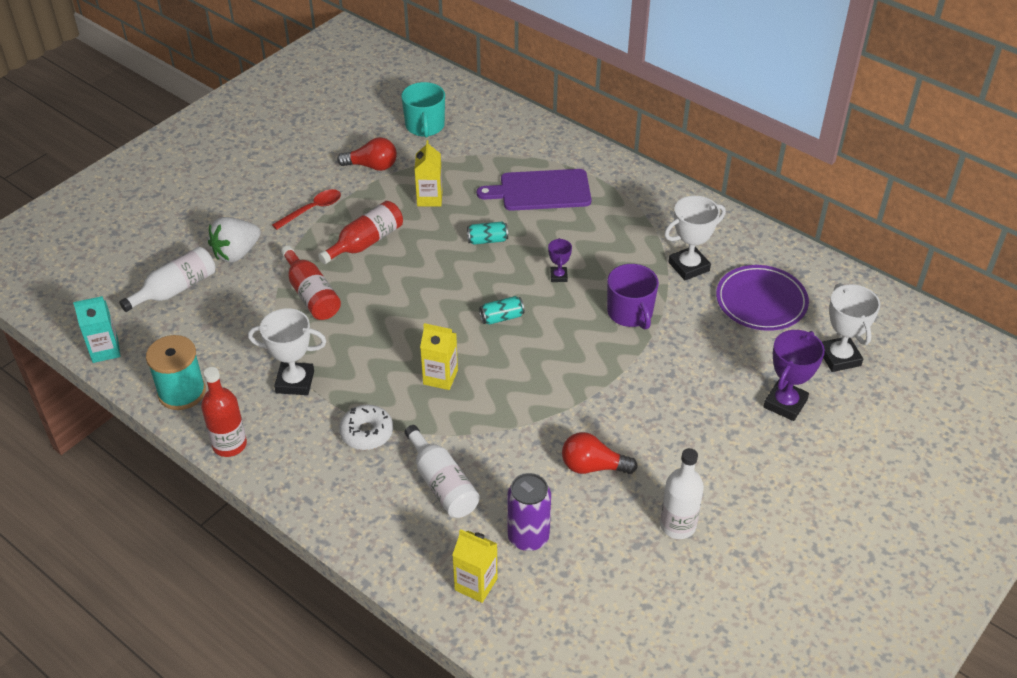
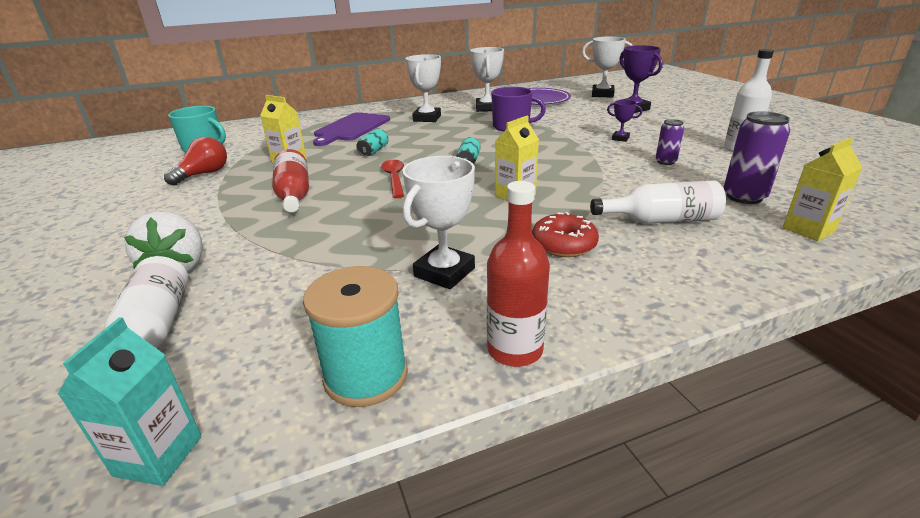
camera: 60 degrees left, 15 degrees down
(311, 295) = (321, 235): red bottle -> none
(312, 209) = (201, 210): red spoon -> red spoon (394, 179)
(367, 433) = (563, 244): white donut -> red donut
(558, 276) = (448, 138): purple trophy -> purple trophy (620, 138)
(593, 466) = (665, 162): red light bulb -> purple can
(613, 232) = (427, 118): none -> white trophy

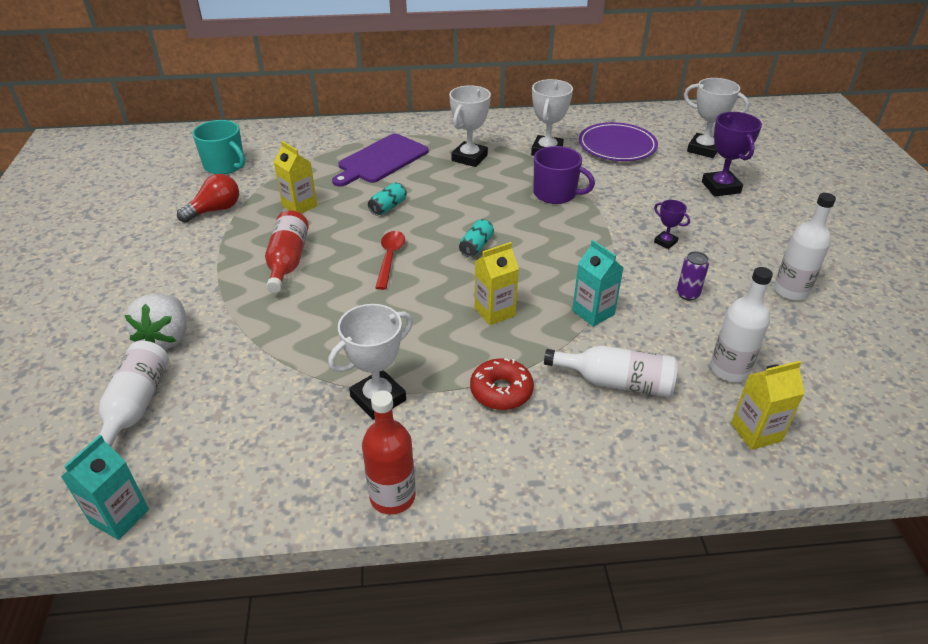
camera: 15 degrees right, 10 degrees up
(366, 375) = (272, 489): turquoise spool -> none
(600, 183) = (593, 313): none -> turquoise carton
(744, 197) = (729, 370): purple can -> white bottle

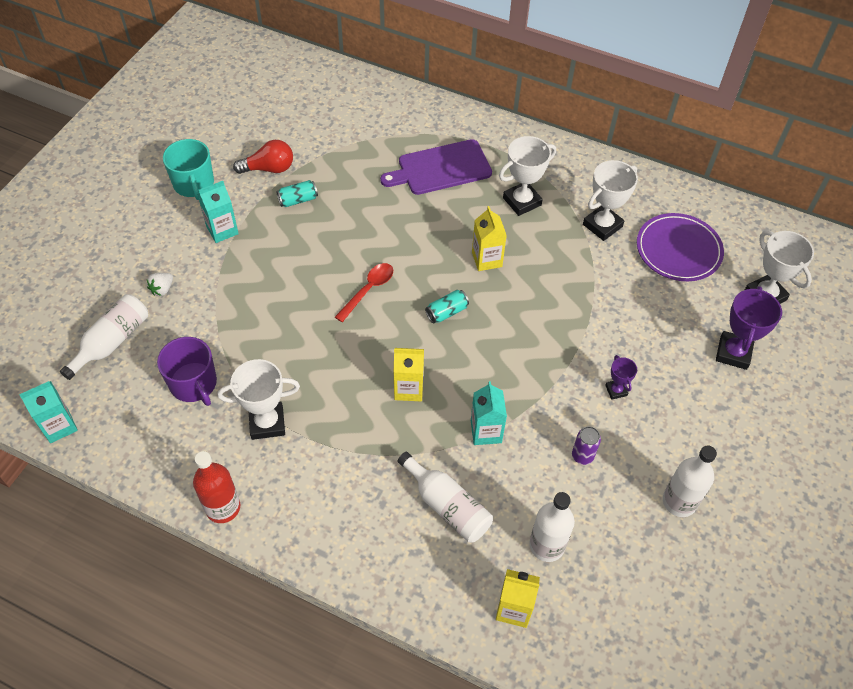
camera: 30 degrees right, 15 degrees up
(166, 338) = (162, 289): white strawberry -> white strawberry, size x0.51
(200, 269) = (222, 230): none -> turquoise carton
(225, 166) = (307, 116): turquoise mug -> turquoise mug (194, 184)
(288, 261) = (289, 254): red bottle -> none
(299, 206) = (337, 194): yellow carton -> yellow carton (487, 259)
(388, 207) = (407, 230): turquoise can -> turquoise can (298, 200)
(501, 391) = (356, 465): red donut -> none
(556, 194) = (565, 284): purple mug -> purple mug (194, 384)

